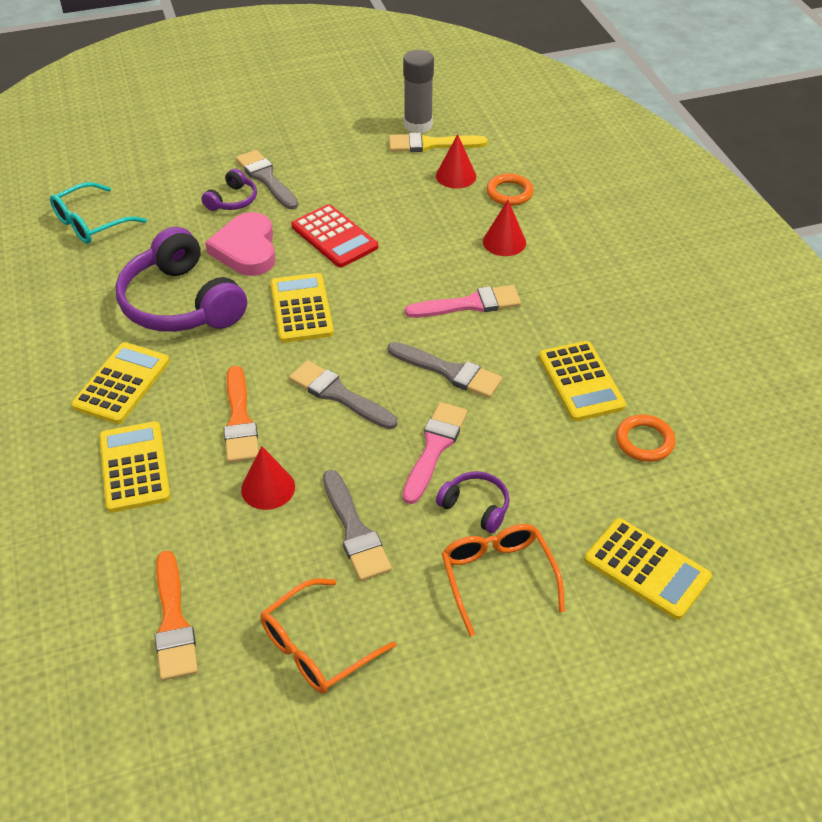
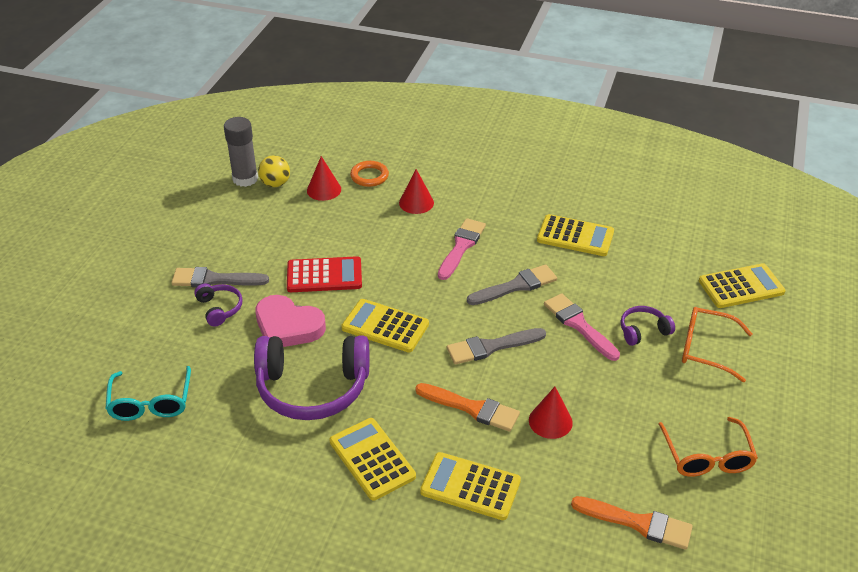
camera: 55 degrees left, 5 degrees down
(355, 531) = (622, 395): grey brush -> none
(431, 144) = (275, 184): yellow brush -> yellow ball
(644, 441) = (645, 237): orange ring -> none

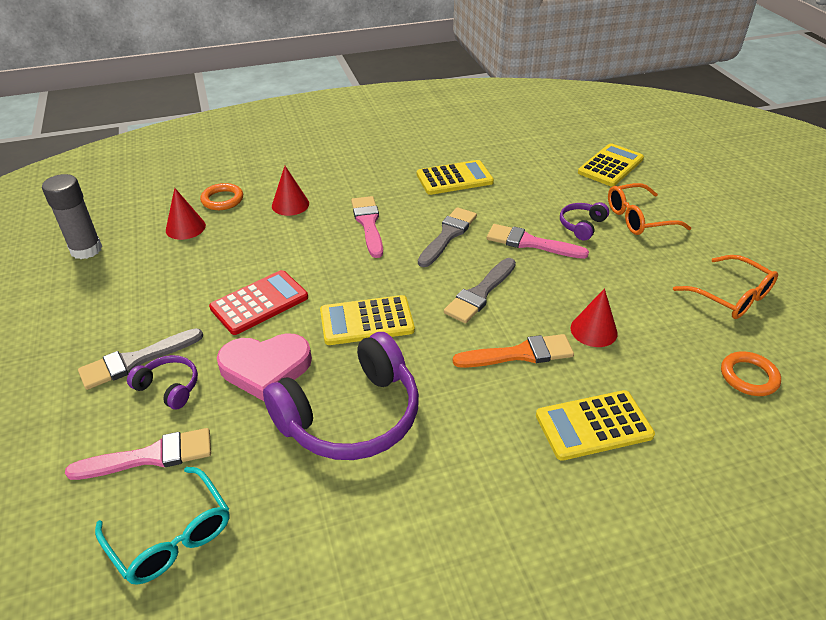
camera: 35 degrees left, 0 degrees up
(175, 348) = (150, 456): none -> pink brush
(275, 184) = (126, 241): yellow ball -> none
(372, 459) = (480, 453): yellow calculator -> none
(638, 523) = (749, 377): orange brush -> orange ring

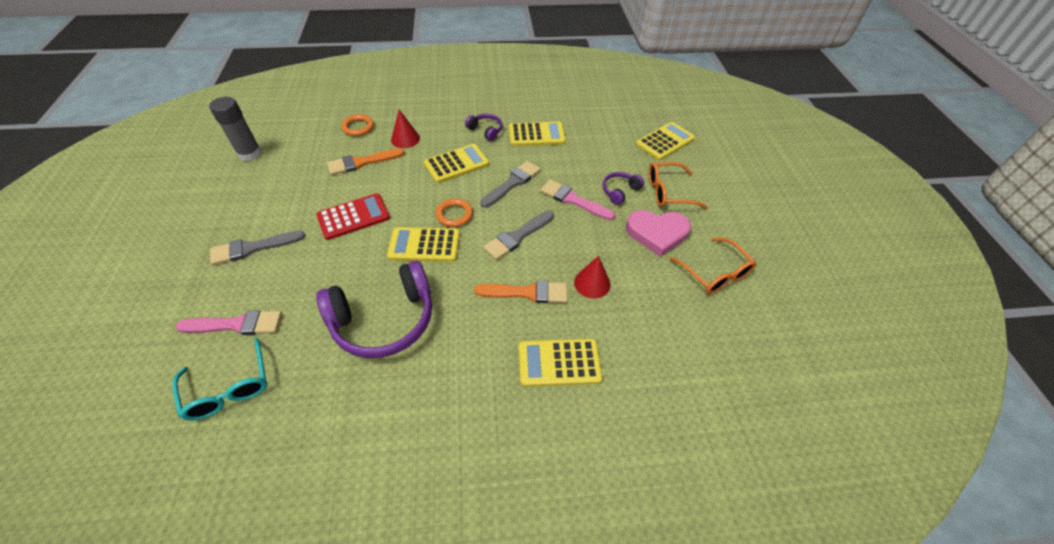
camera: 10 degrees right, 10 degrees up
(169, 387) = (268, 273): purple headphones -> purple headphones (486, 130)
(185, 227) = (324, 146): red cone -> none
(244, 239) = (362, 162): none -> orange brush
(265, 368) = (338, 270): pink heart -> pink heart (657, 233)
(368, 224) = (456, 164): pink brush -> yellow calculator
(749, 377) = (699, 345): orange ring -> orange ring (454, 215)

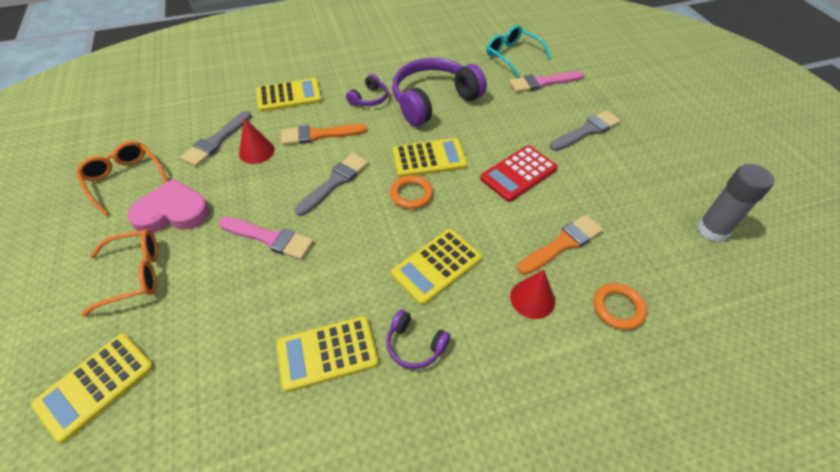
camera: 170 degrees right, 0 degrees up
(512, 183) = (352, 249): grey brush -> grey brush (216, 141)
(619, 191) = (204, 263): purple headphones -> purple headphones (369, 98)

